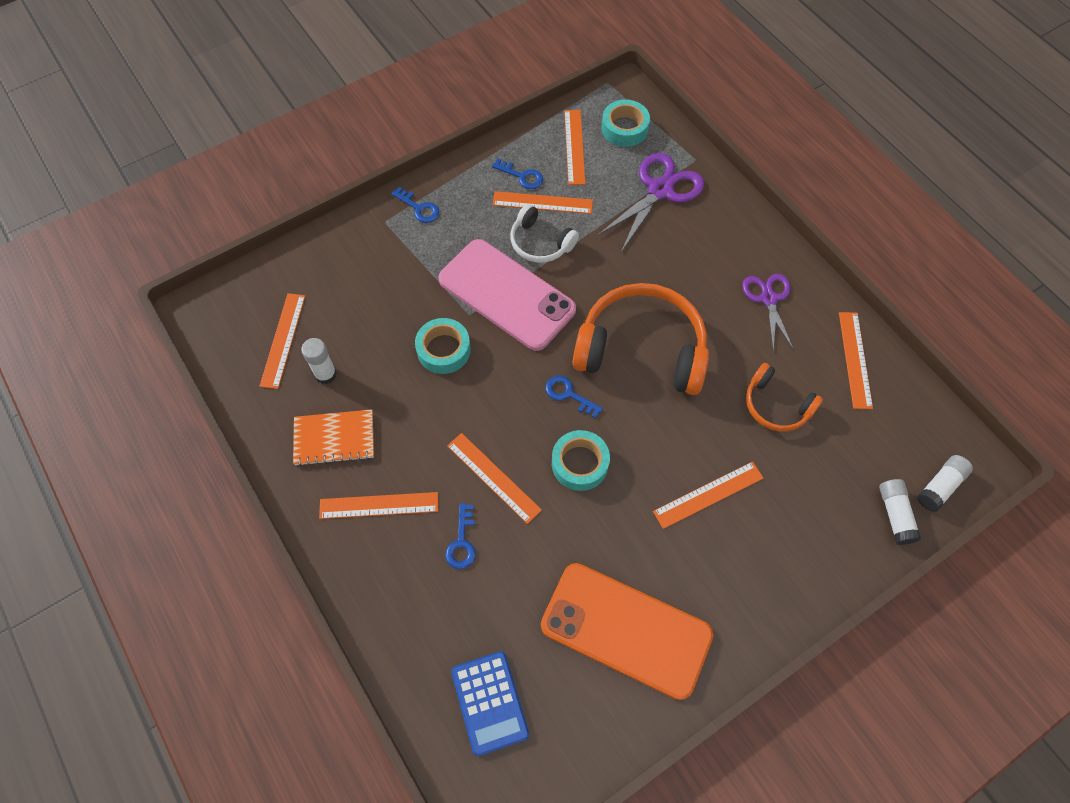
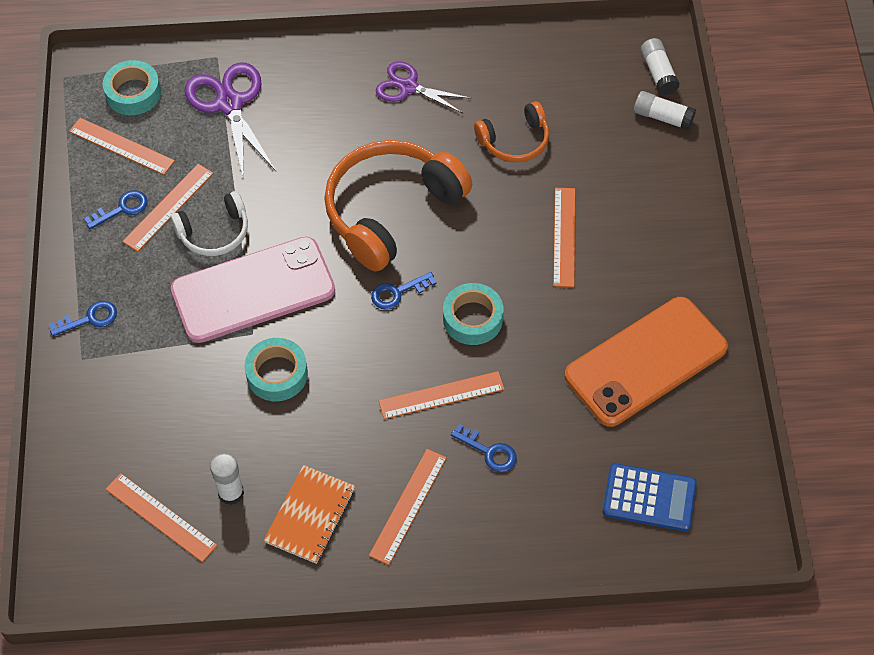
camera: 60 degrees left, 5 degrees down
(855, 359) = (510, 60): orange ruler -> none

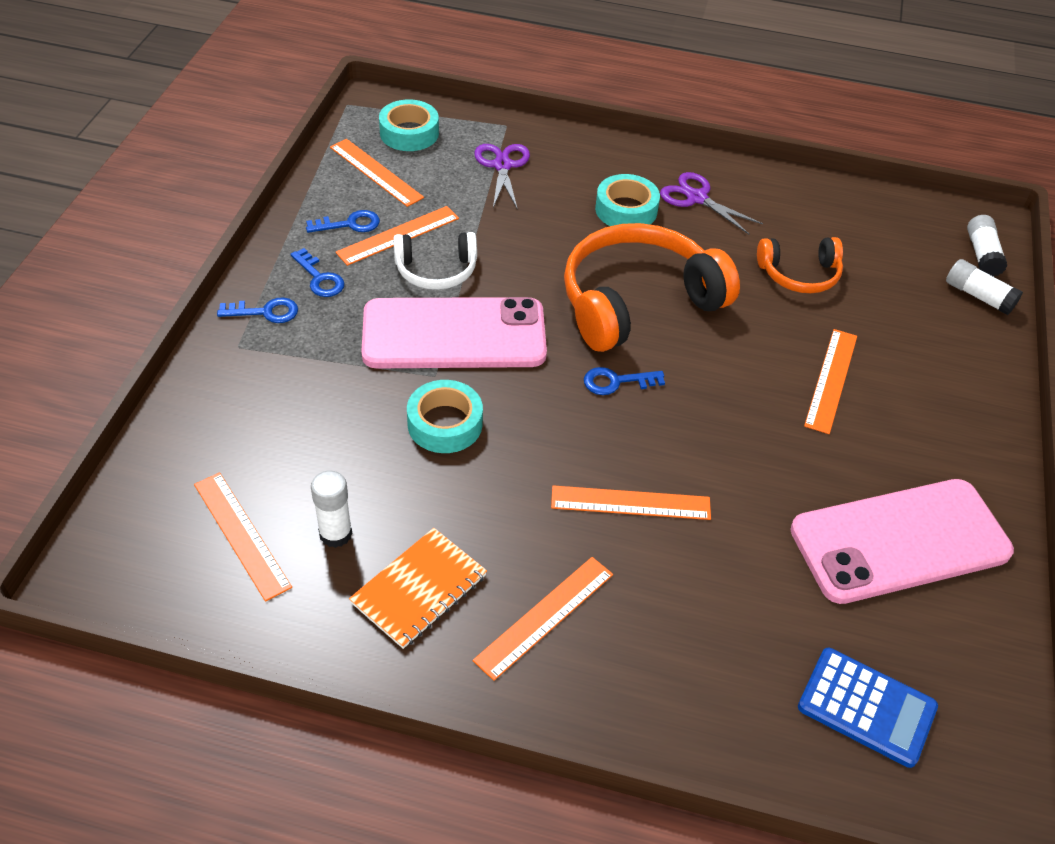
camera: 15 degrees right, 10 degrees down
(230, 104) = (502, 166): purple scissors -> purple scissors, size x0.66
(472, 319) = (696, 433): turquoise tape -> turquoise tape (626, 210)
(489, 451) = (669, 584): blue key -> blue key (320, 278)
(646, 362) = (900, 541): orange phone -> pink phone

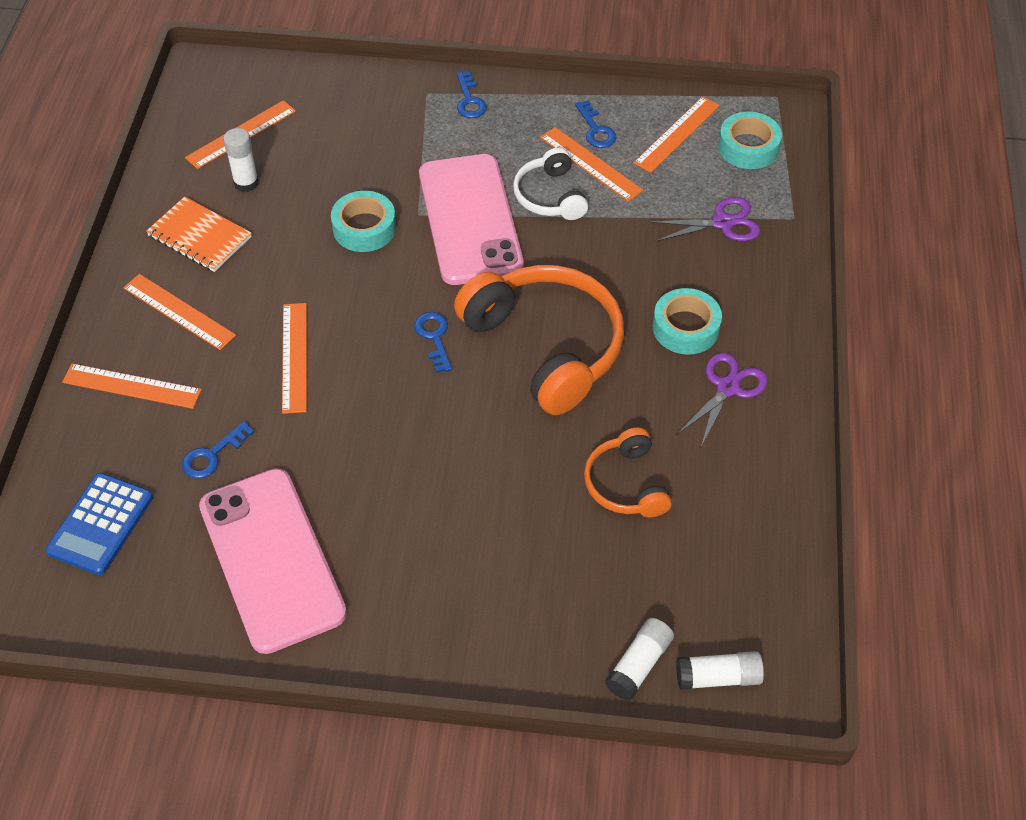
camera: 85 degrees right, 5 degrees up
(320, 278) = (519, 124): blue key -> blue key (212, 455)
(831, 380) = (470, 509): orange ruler -> orange ruler (132, 386)

